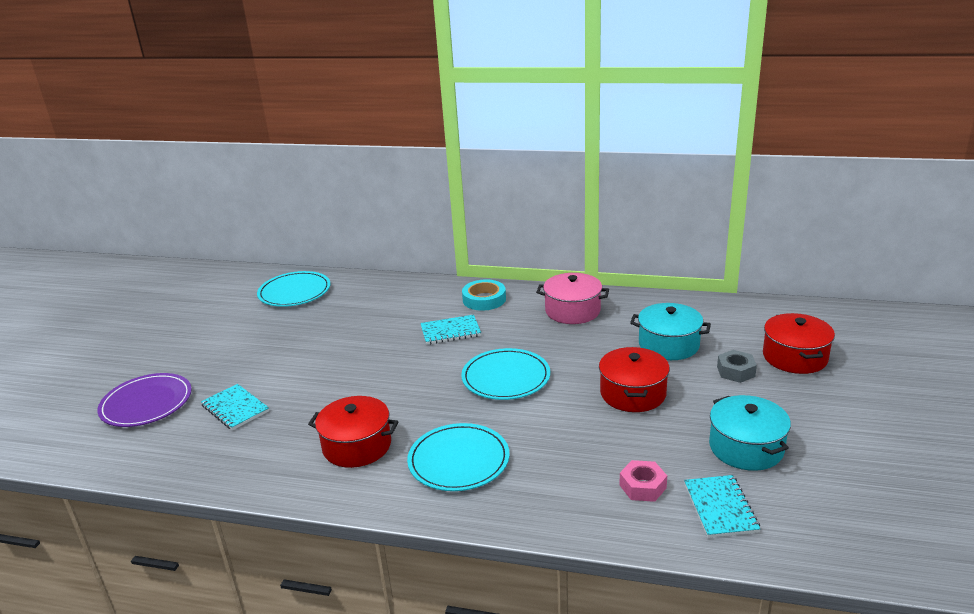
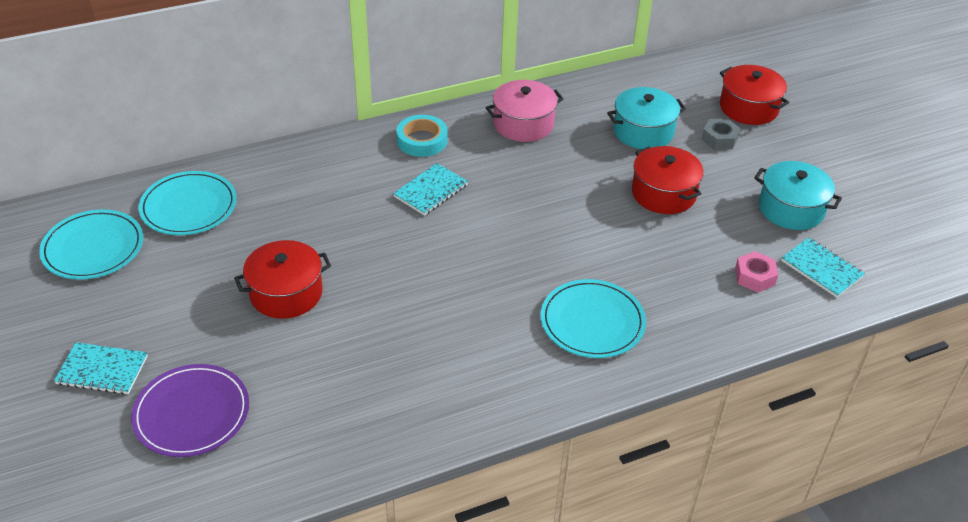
camera: 40 degrees left, 15 degrees up
(235, 408) = (308, 371): turquoise notebook -> turquoise notebook (102, 370)
(357, 446) = (486, 351): red pot -> red pot (286, 293)
(506, 377) = (541, 221): turquoise plate -> turquoise plate (93, 248)

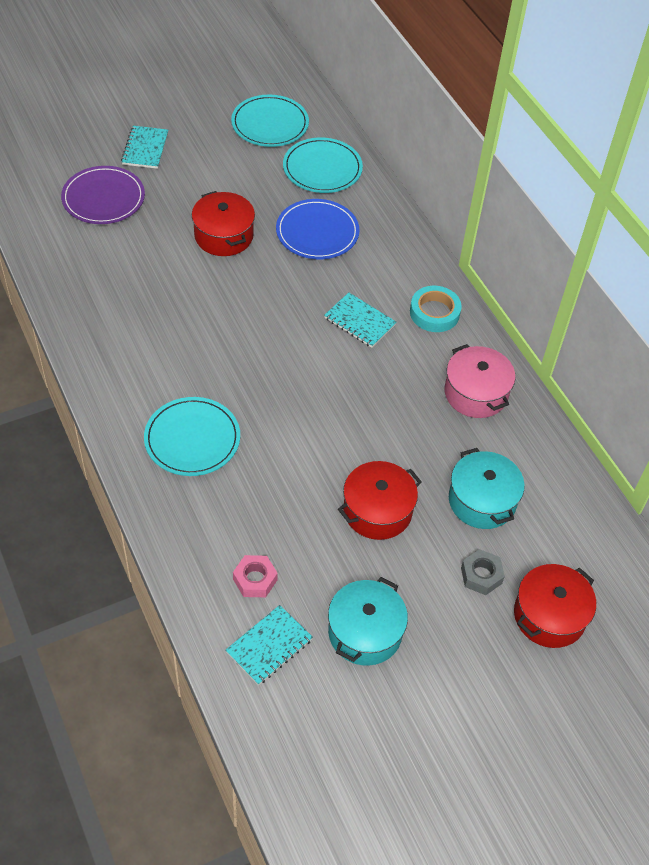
camera: 85 degrees right, 10 degrees up
(294, 215) = (317, 232): none -> blue plate

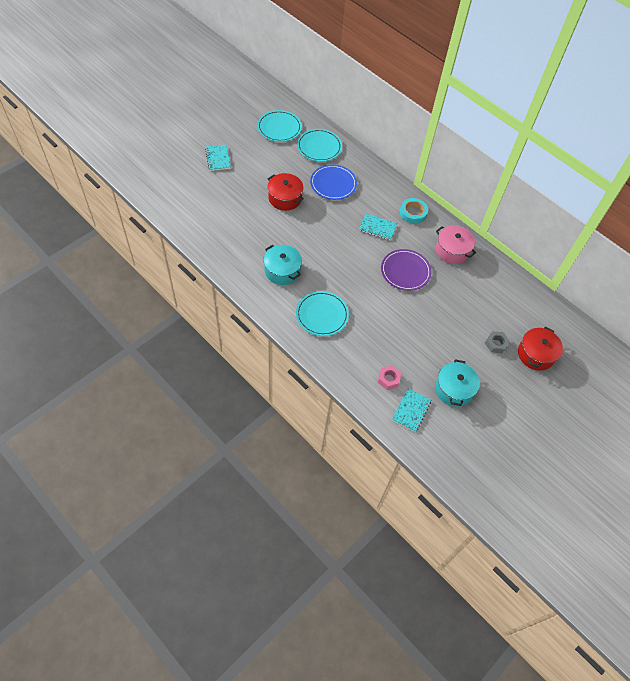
camera: 20 degrees left, 5 degrees up
(103, 198) = (209, 193): purple plate -> purple plate (405, 271)
(377, 511) = (432, 326): red pot -> none
(482, 500) = (479, 306): turquoise pot -> turquoise pot (282, 271)

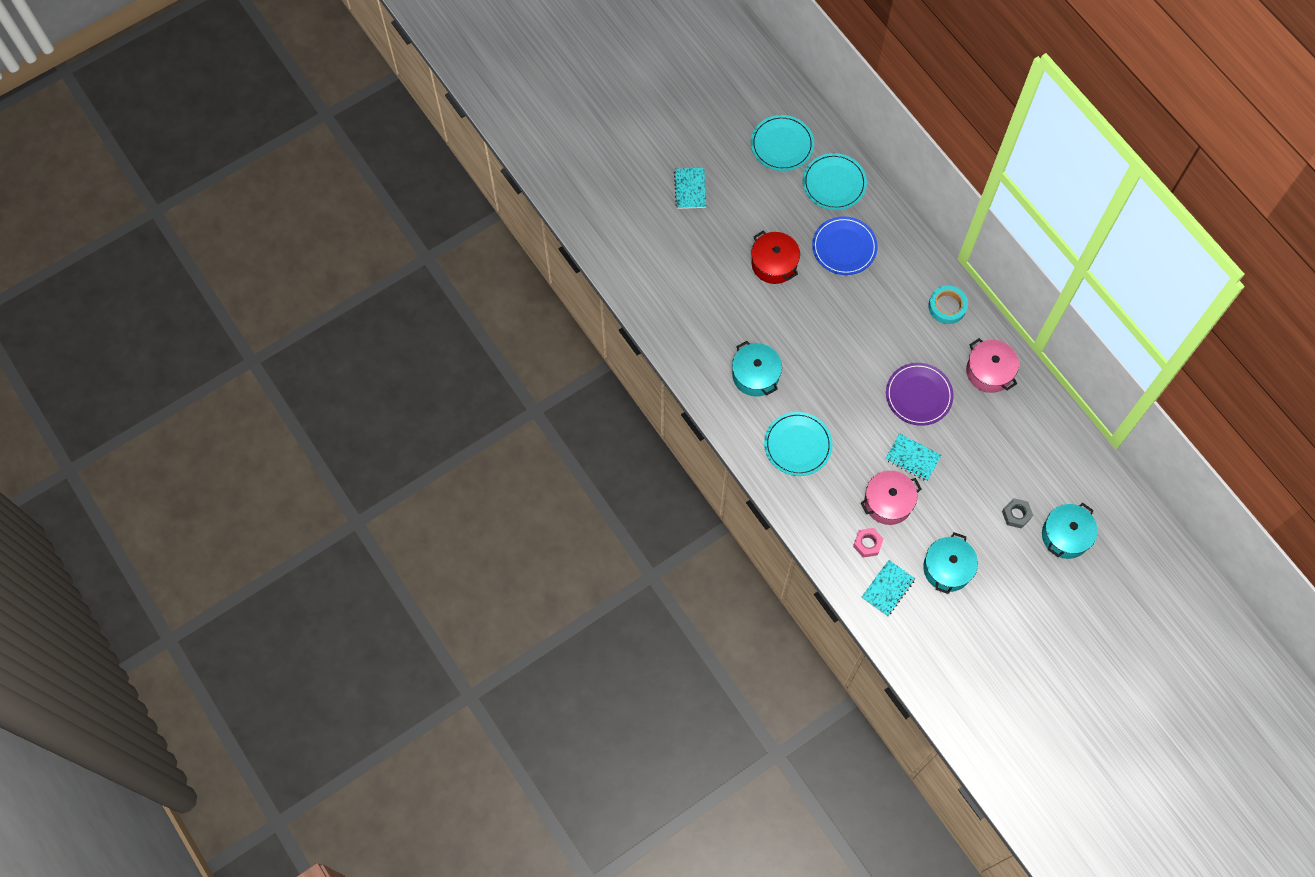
camera: 15 degrees right, 10 degrees up
(377, 228) = (893, 324): turquoise notebook -> turquoise notebook (912, 458)
(398, 347) = (888, 502): none -> pink pot
(536, 354) = (1065, 535): red pot -> turquoise pot

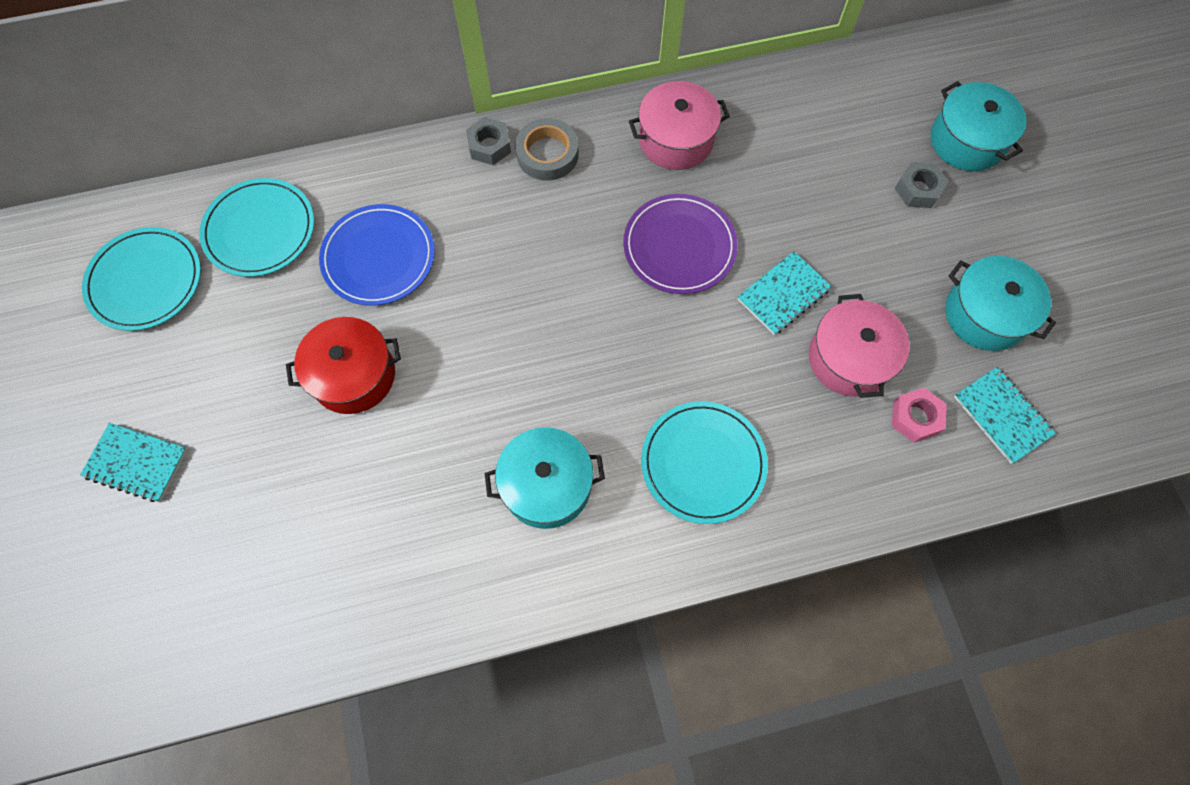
camera: 70 degrees left, 0 degrees up
(938, 274) = (489, 146): none -> grey nut
(947, 306) = (547, 154): turquoise tape -> grey tape

